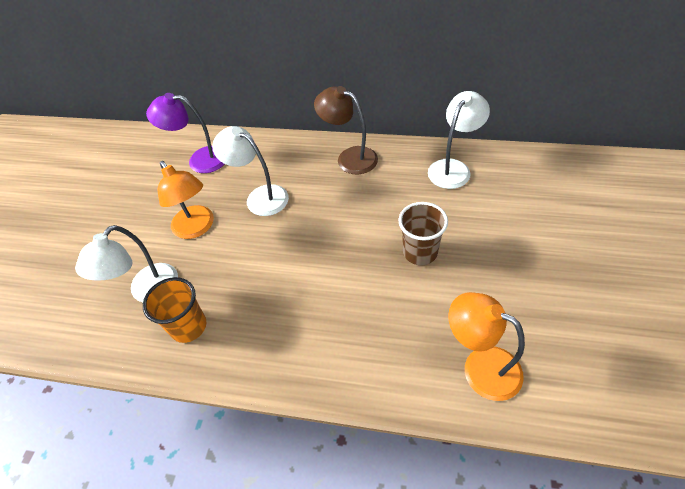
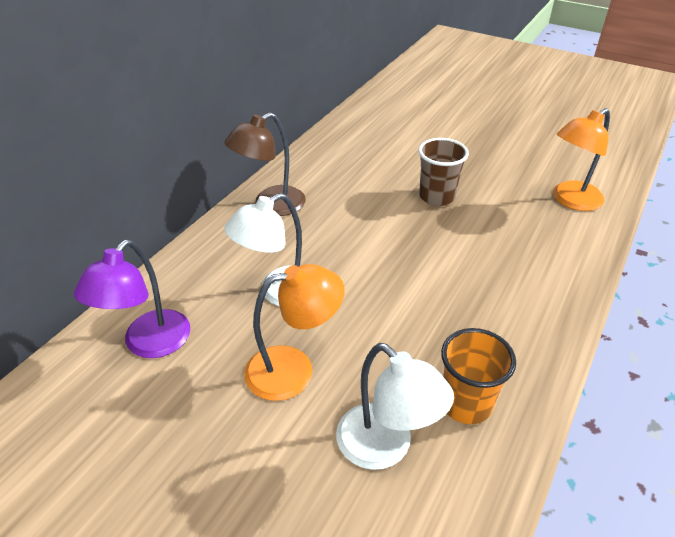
camera: 75 degrees left, 10 degrees down
(453, 168) = (341, 148): white lamp -> none

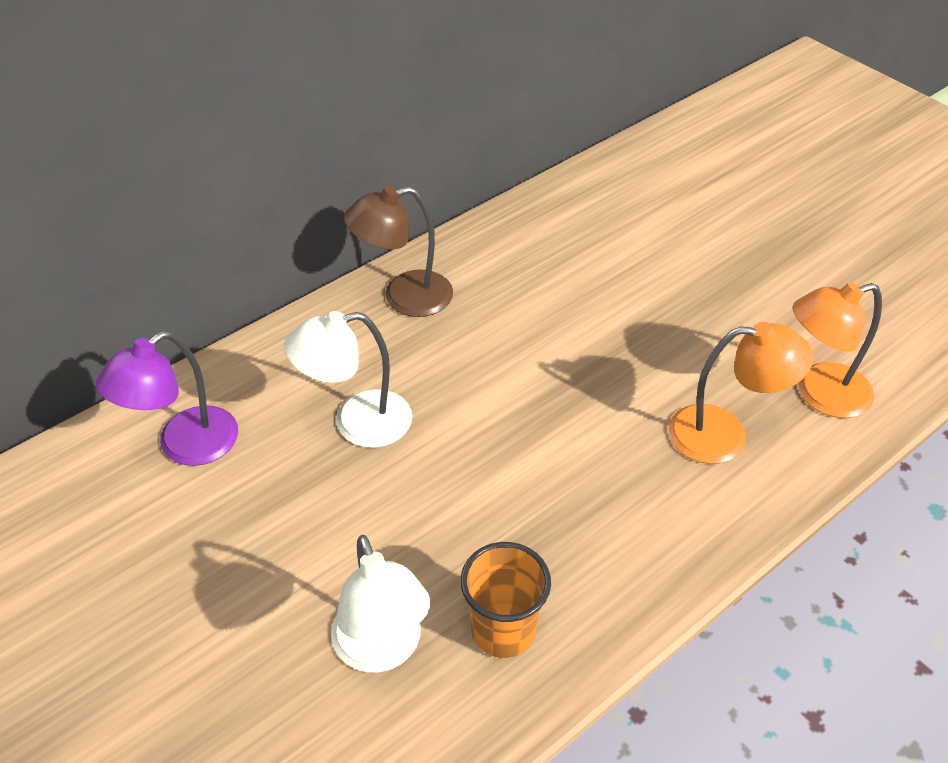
camera: 20 degrees right, 5 degrees up
(294, 369) = (327, 525): orange lamp -> orange lamp (724, 435)
(437, 197) = (629, 339): brown cup -> none

